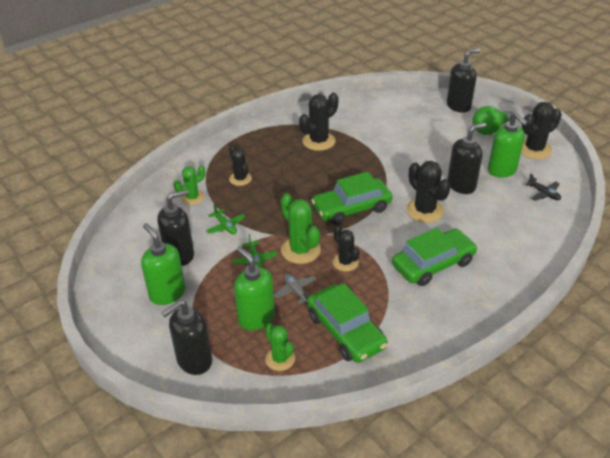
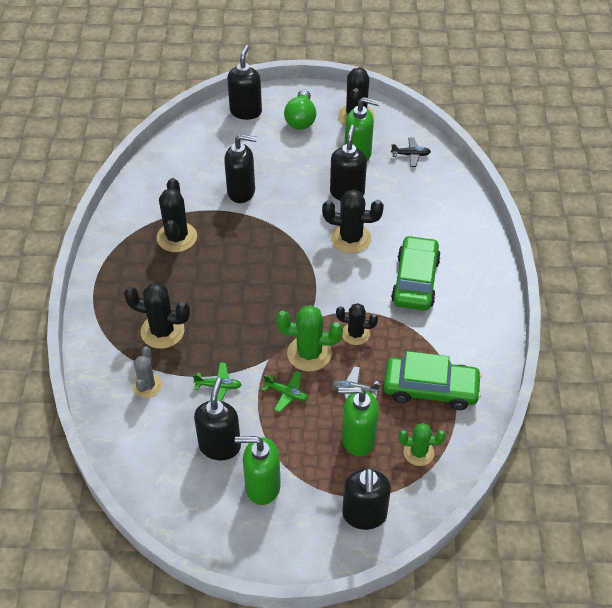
camera: 50 degrees left, 10 degrees up
(192, 197) = (147, 386): green cactus -> grey cactus
(240, 179) = (162, 331): black cactus -> black cactus, size x1.55
(351, 208) = (295, 282): green car -> none
(391, 143) = (241, 192): none -> black soap dispenser

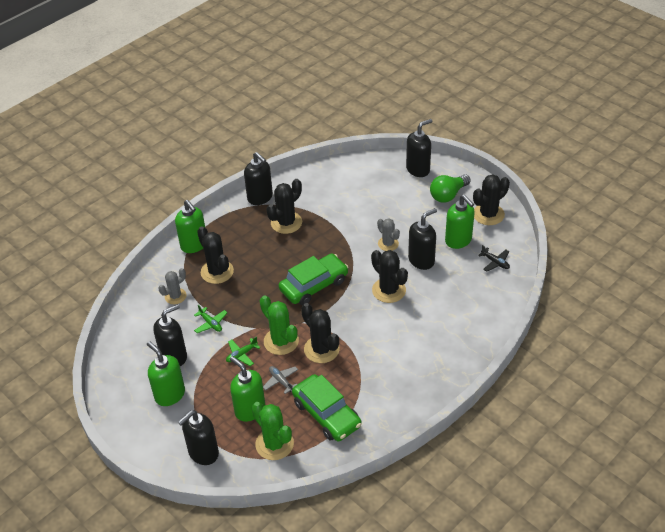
camera: 45 degrees right, 5 degrees down
(104, 321) = (194, 245): none -> green soap dispenser
(241, 192) = (355, 219): black soap dispenser -> black soap dispenser (260, 197)
(286, 393) = (242, 354): green plane -> green plane turned 75 degrees clockwise
(299, 196) = (388, 244): none -> grey cactus
(355, 334) = (321, 349): black cactus -> black cactus, size x1.55
(415, 281) = (398, 344): green car -> green car (314, 285)
(418, 452) = (274, 444): green cactus -> green cactus, size x1.55

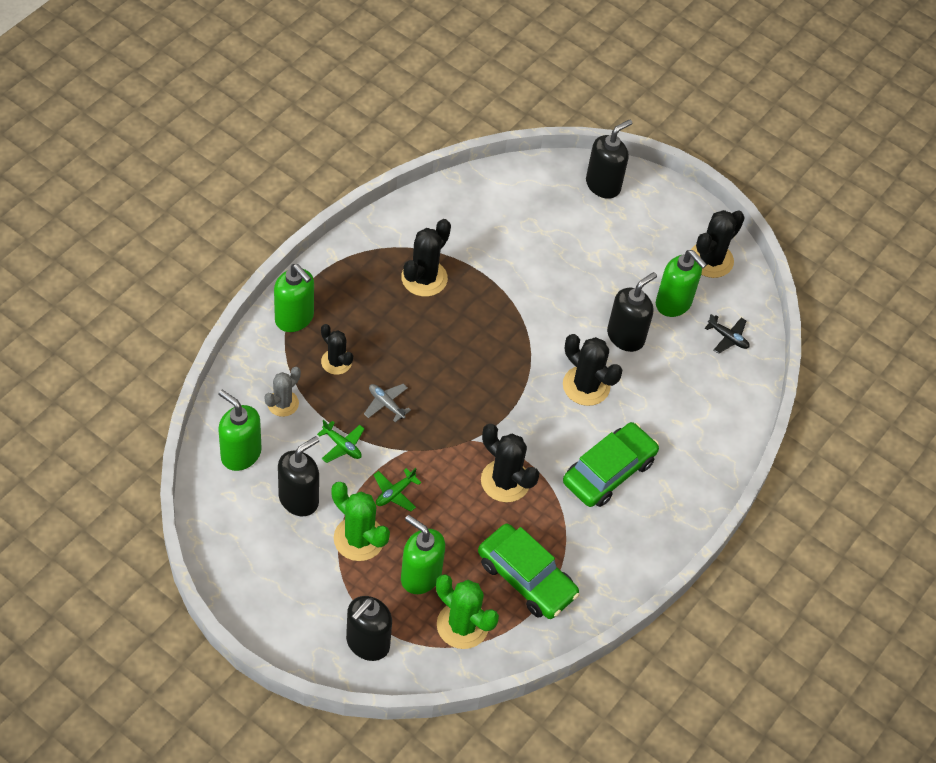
camera: 15 degrees left, 10 degrees up
(169, 395) = (304, 558): green soap dispenser -> green soap dispenser (240, 454)
(217, 272) = (336, 362): black cactus -> black cactus, size x0.64
(260, 197) = (378, 236): black soap dispenser -> none
(281, 341) = (447, 470): green cactus -> green cactus (359, 539)
(281, 381) = (456, 532): grey plane -> grey plane (386, 404)
(314, 285) = (480, 380): green car -> green car (609, 472)
(388, 244) = (575, 310): grey cactus -> none
(448, 195) = (651, 228): green light bulb -> none

